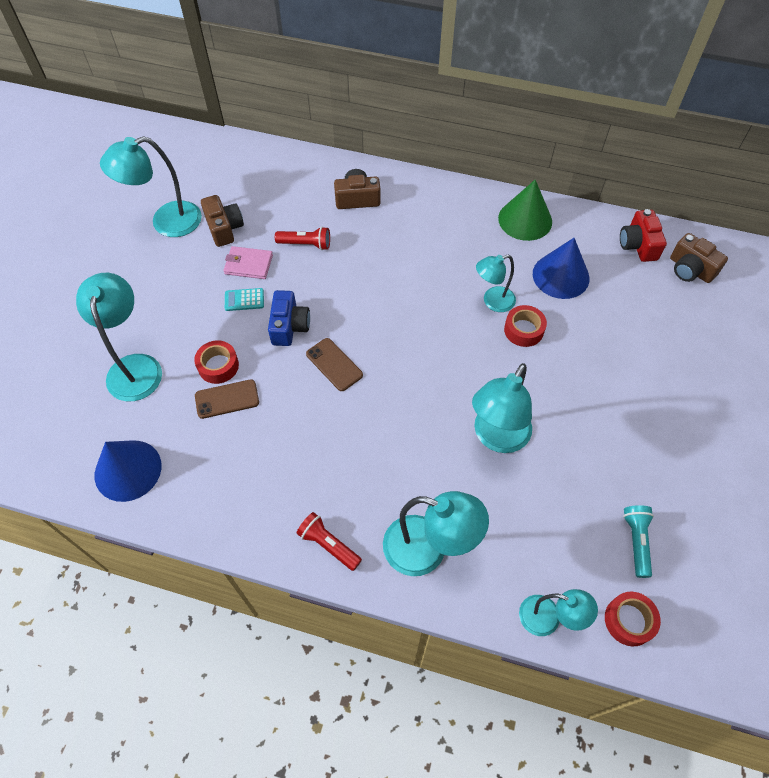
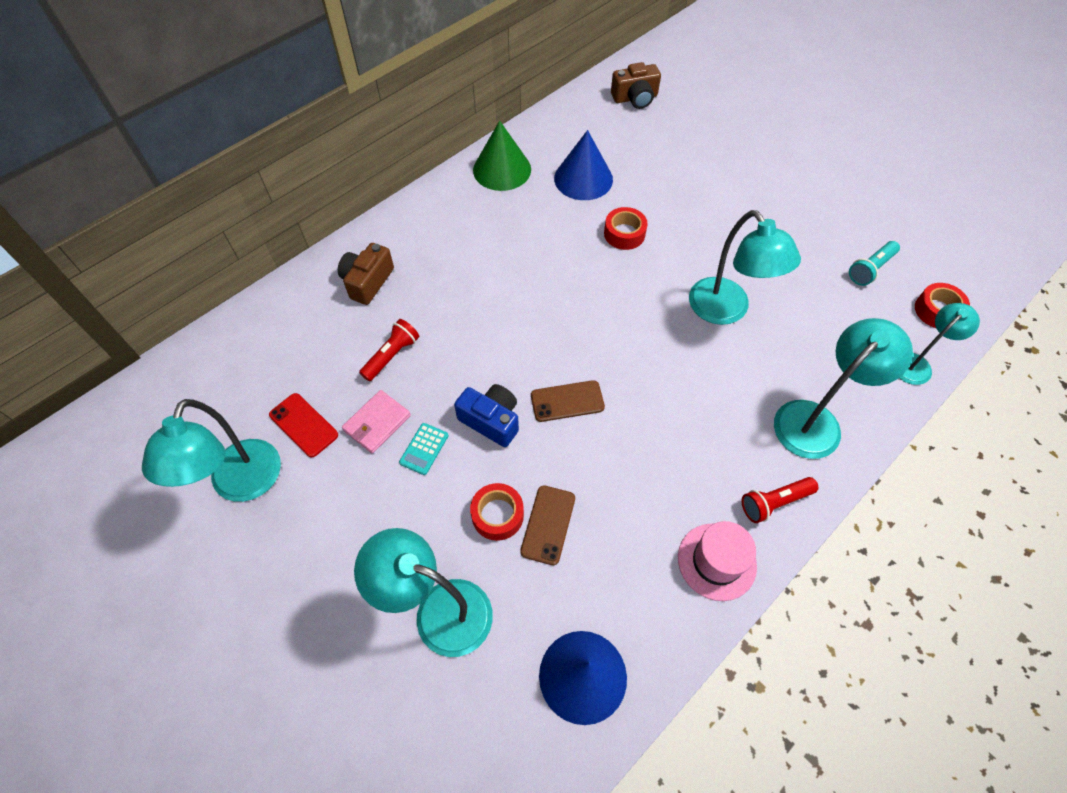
camera: 60 degrees left, 0 degrees up
(224, 228) = (303, 425): brown camera -> red phone
(255, 521) = (716, 561): none -> pink hat
(492, 301) = (578, 239): turquoise lamp -> none
(636, 541) = (870, 269): turquoise flashlight -> turquoise flashlight turned 75 degrees counterclockwise
(638, 245) = (587, 114): red camera -> none

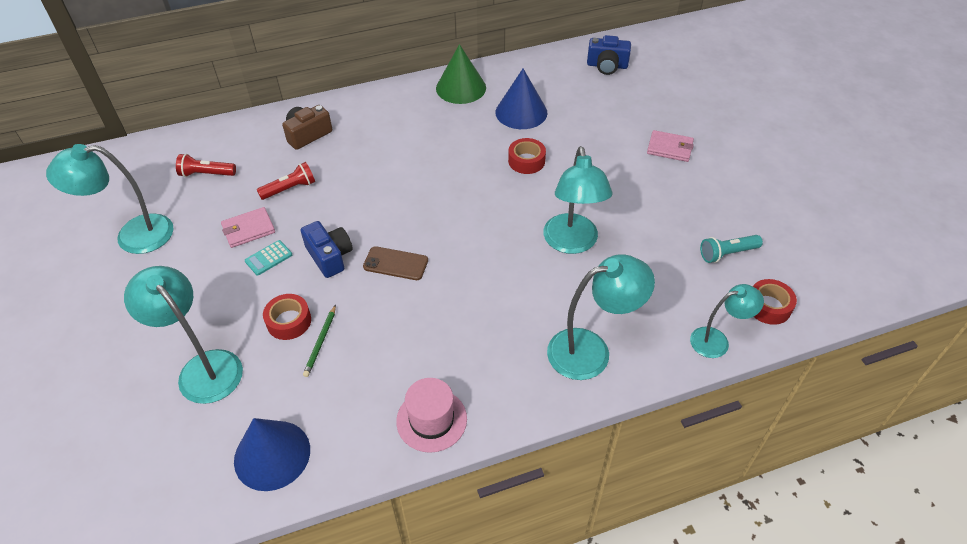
camera: 25 degrees right, 10 degrees down
(241, 485) = (133, 236): turquoise lamp -> turquoise lamp turned 45 degrees clockwise
(303, 425) = (199, 213): red phone -> none
(548, 524) = (321, 342): brown phone -> green pencil
(635, 98) = (607, 66): brown camera -> blue camera
(751, 173) = (670, 148): none -> pink wallet
(774, 503) = (510, 397): red flashlight -> red flashlight (206, 174)

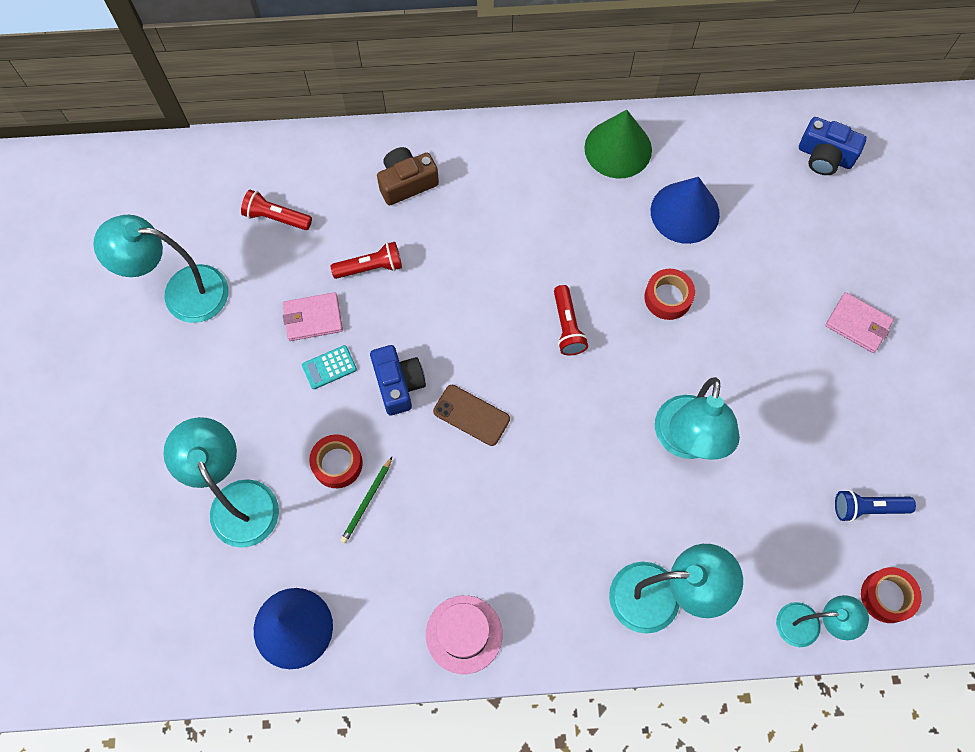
camera: 15 degrees right, 20 degrees up
(456, 193) = (567, 326): none -> red flashlight
(727, 254) = (867, 508): turquoise flashlight -> blue flashlight

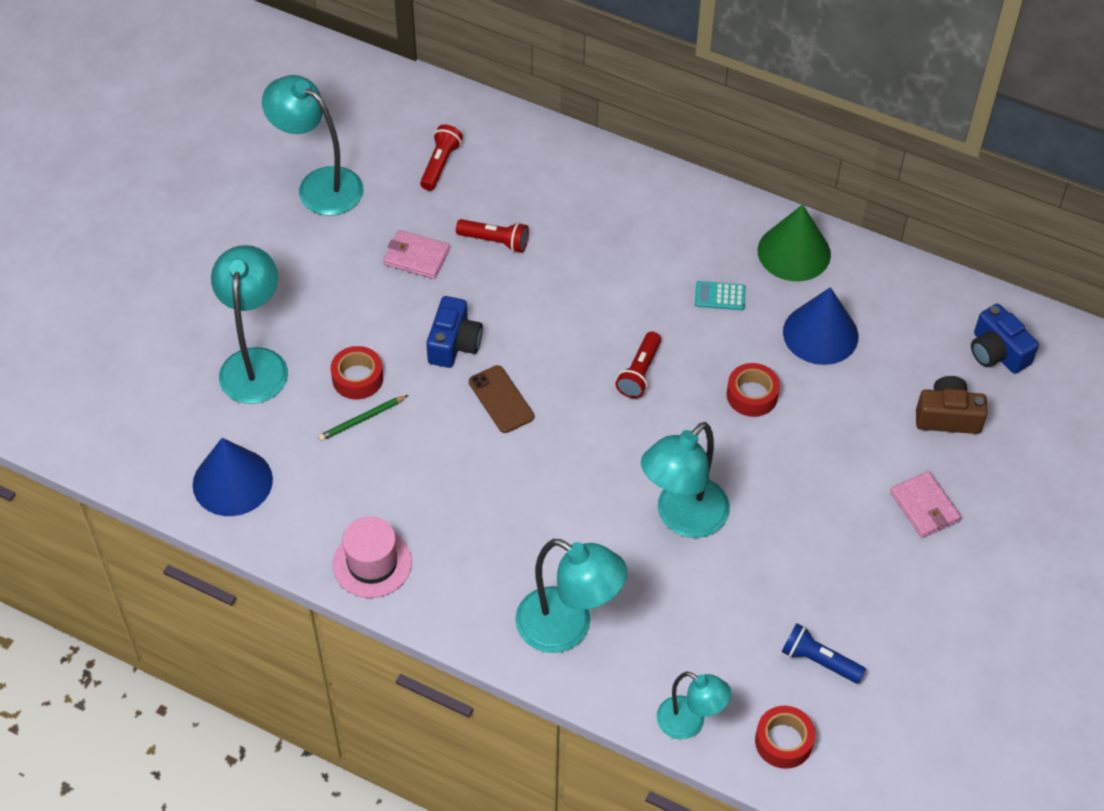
camera: 30 degrees right, 15 degrees down
(276, 217) = (440, 164): red flashlight -> red flashlight turned 60 degrees clockwise
(329, 367) = (403, 301): turquoise calculator -> turquoise calculator (720, 296)
(407, 183) = (575, 190): brown camera -> brown camera (947, 416)

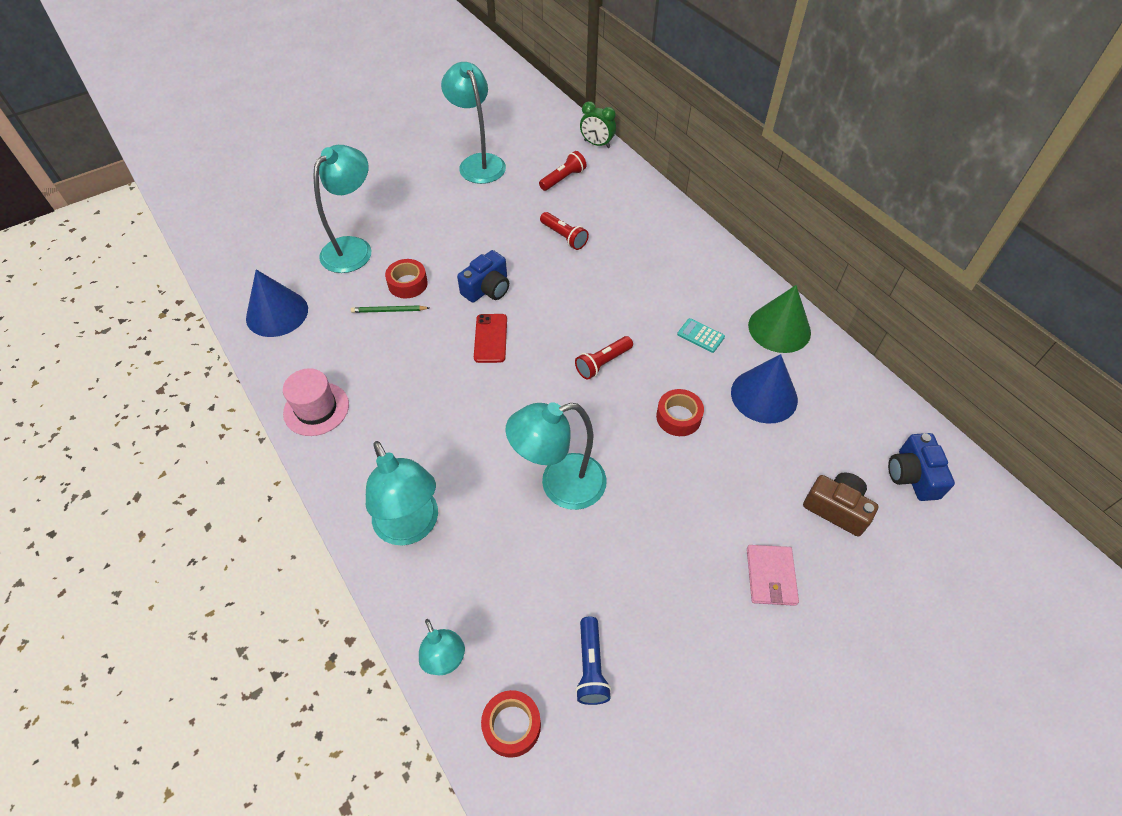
camera: 30 degrees right, 0 degrees up
(416, 257) = (505, 226): pink wallet -> none
(447, 99) = (597, 144): none -> green clock
(501, 399) = (490, 338): brown phone -> red phone
(819, 661) = (591, 667): blue flashlight -> blue flashlight turned 150 degrees counterclockwise

